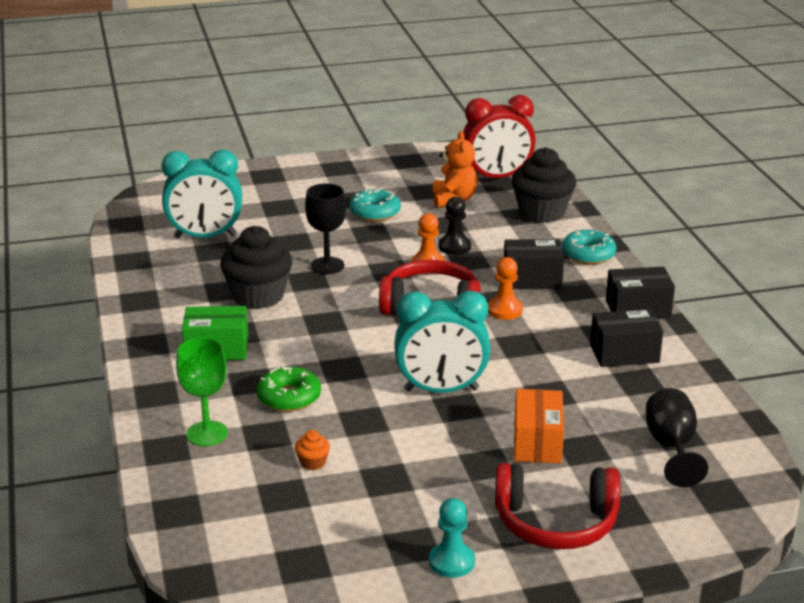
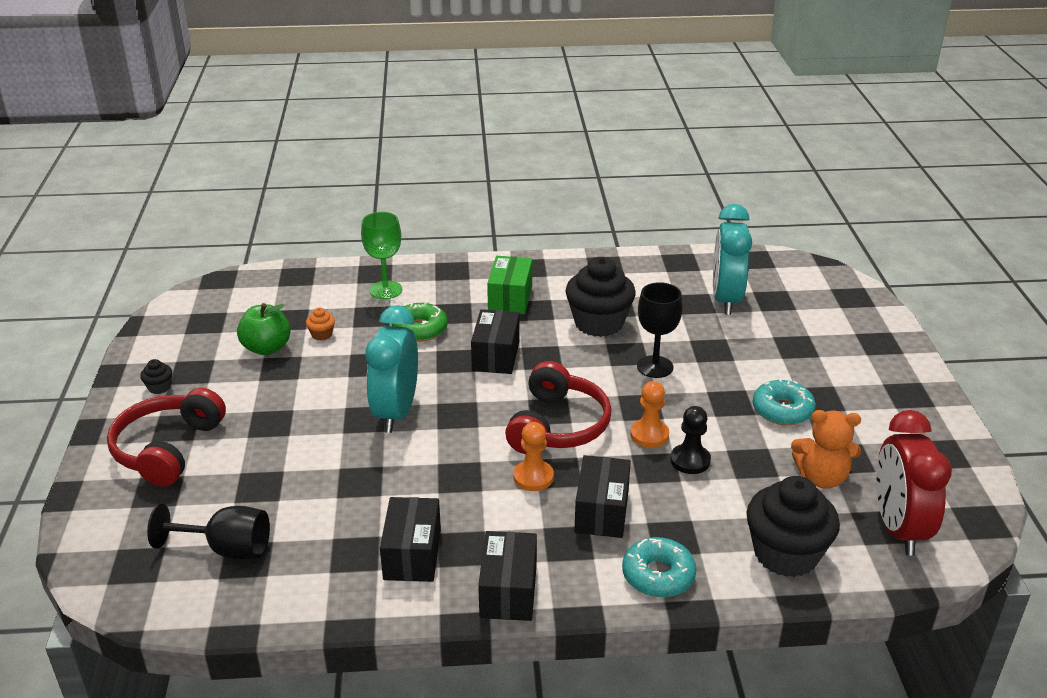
camera: 100 degrees right, 5 degrees up
(329, 346) = (496, 356): none -> black box
(350, 498) = (266, 348): none -> green apple
(451, 562) = (159, 387): turquoise pawn -> black cupcake
(537, 442) = (284, 458): orange box -> none

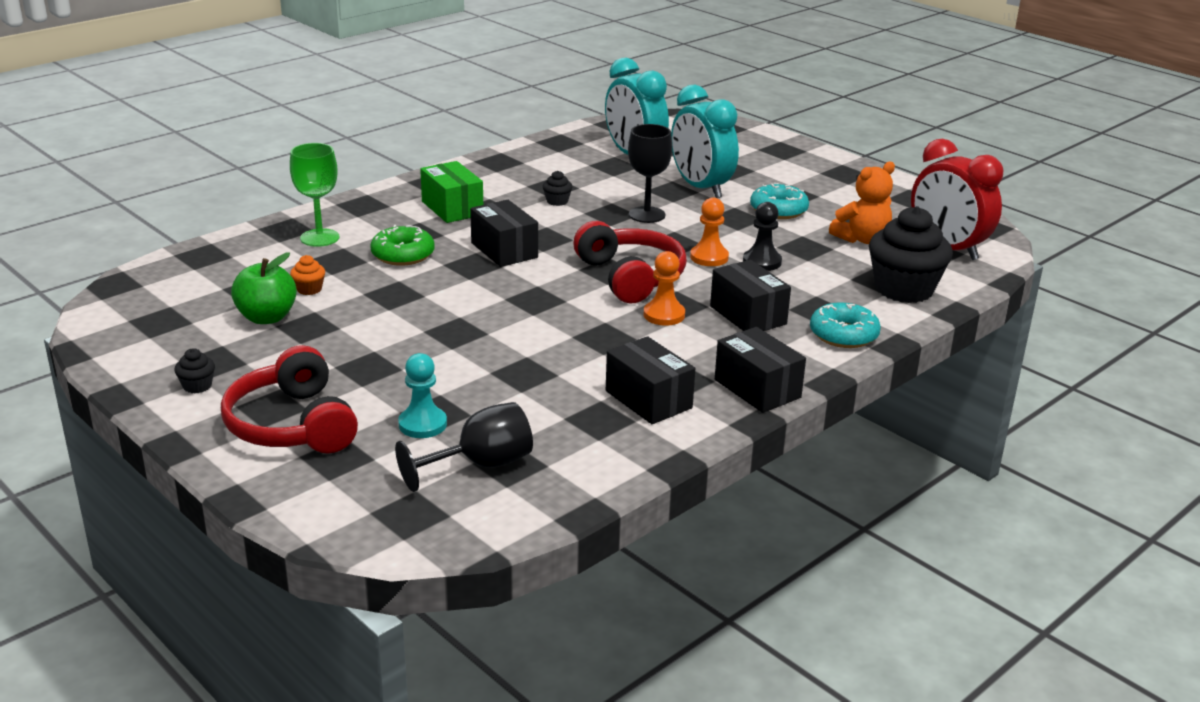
camera: 40 degrees left, 5 degrees down
(239, 492) = (422, 424): none -> turquoise pawn
(396, 412) = (478, 317): turquoise clock -> turquoise clock (700, 188)
(599, 323) = (557, 201): black cupcake -> black cupcake, size x0.41

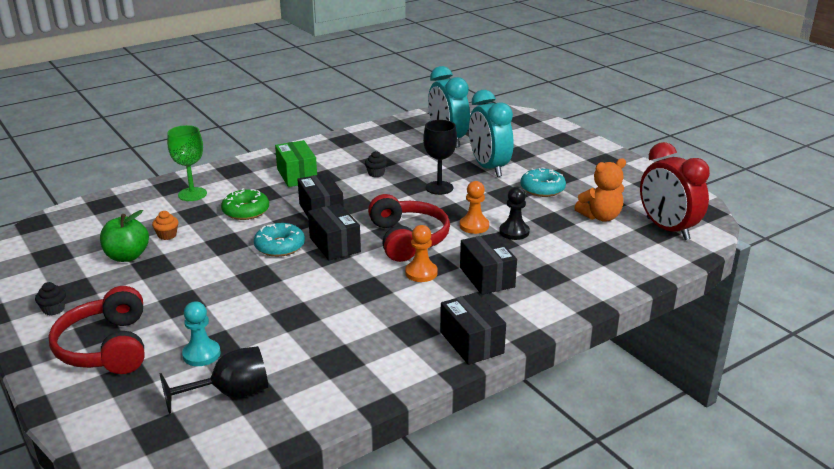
camera: 10 degrees right, 0 degrees up
(648, 399) = (382, 346): black box -> black box (335, 245)
(843, 335) = (558, 299): turquoise donut -> turquoise donut (280, 246)
(904, 289) = (620, 262): black cupcake -> none

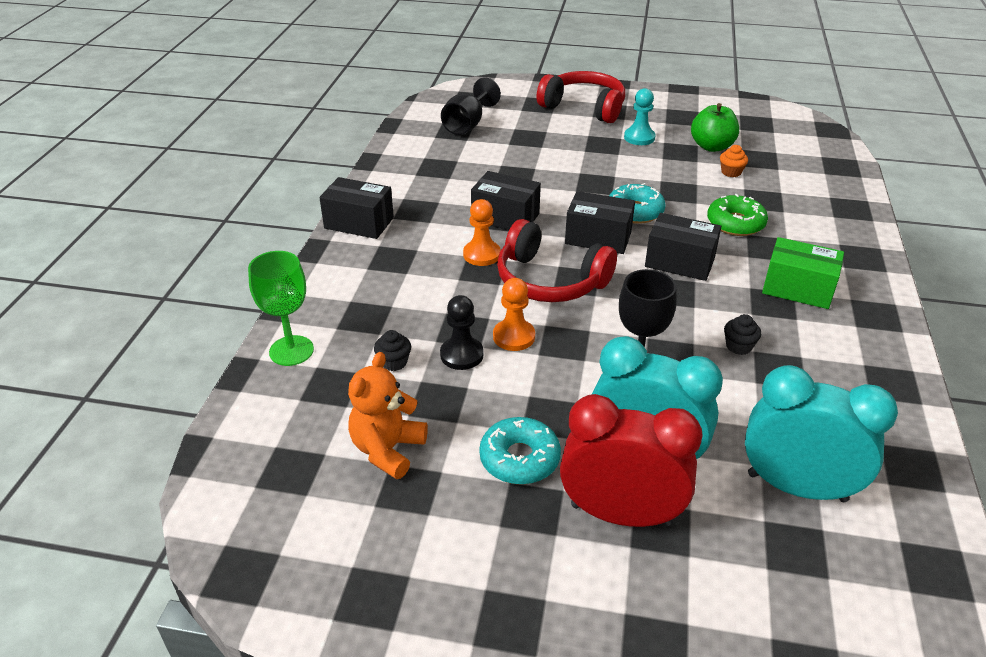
camera: 135 degrees right, 10 degrees up
(53, 309) = (662, 105): black cupcake -> black cupcake (394, 362)
(192, 194) = (814, 211): green goblet -> green goblet (291, 351)
(201, 354) = (524, 130): turquoise pawn -> turquoise pawn (639, 137)
(487, 277) = (418, 283): black box -> black box (505, 217)
(667, 229) = (278, 484): red clock -> red clock (620, 514)

